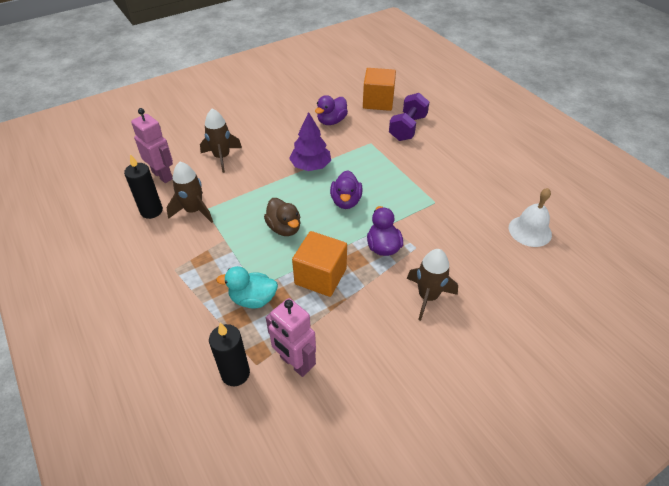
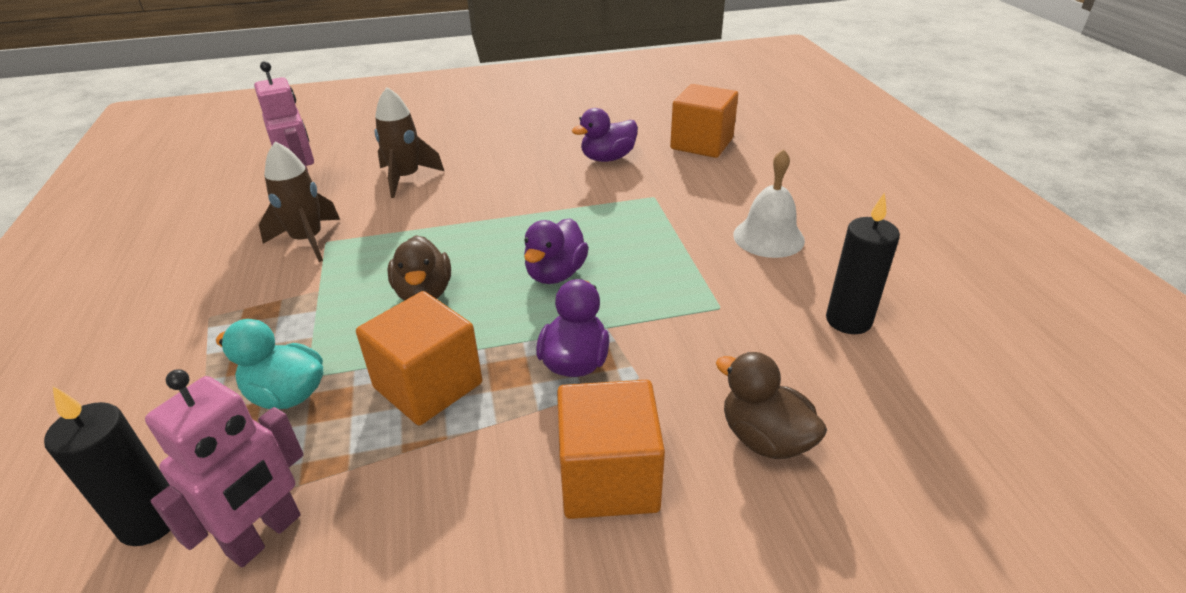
camera: 20 degrees right, 10 degrees down
(151, 211) = (249, 229): black candle -> black candle (848, 320)
(295, 363) = (265, 535): pink robot -> pink robot turned 120 degrees counterclockwise
(311, 166) = (532, 212): purple tree -> none
(407, 128) = (732, 186): purple dumbbell -> none
(428, 296) = (609, 478): brown rocket -> orange cube
(483, 262) = (765, 438): none -> brown duck
(530, 231) = (900, 401): white bell -> white bell (768, 237)

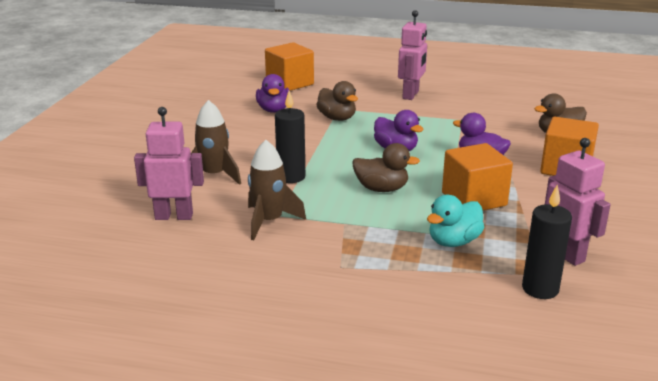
camera: 65 degrees left, 10 degrees down
(622, 204) = (337, 118): none -> brown duck
(768, 237) = (411, 95): white bell -> pink robot
(848, 320) = (492, 99): black candle -> black candle (291, 177)

